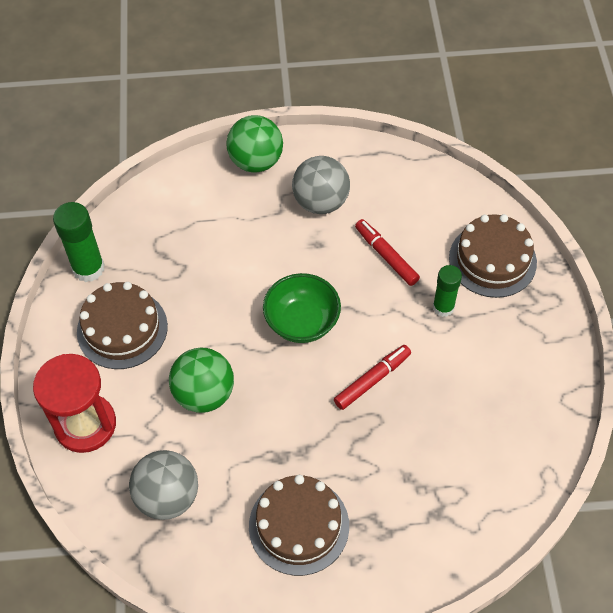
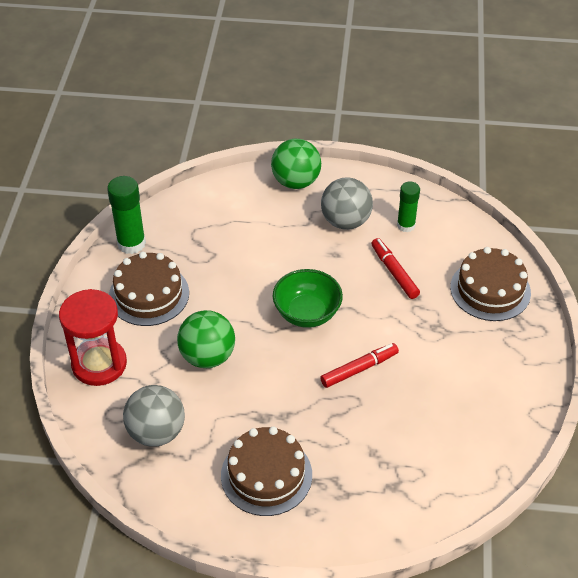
camera: 10 degrees right, 10 degrees down
(443, 307) = (436, 321): green glue stick -> green glue stick (406, 225)

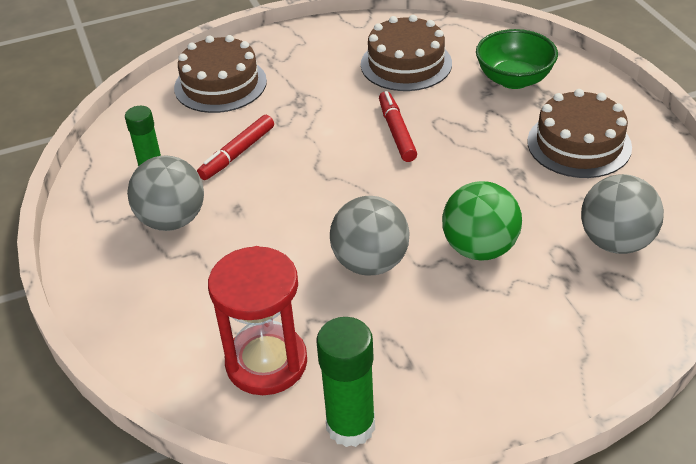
camera: 115 degrees left, 5 degrees down
(99, 364) = (580, 343): red hourglass -> red hourglass (266, 362)
(149, 294) = (430, 353): brown cake -> brown cake (406, 64)
(237, 298) = (370, 263): none -> grey ball
(296, 182) = (115, 296): green ball -> none
(307, 313) = (349, 195): green bowl -> green bowl (514, 79)
(359, 369) = (396, 132): red marker -> red marker turned 45 degrees clockwise

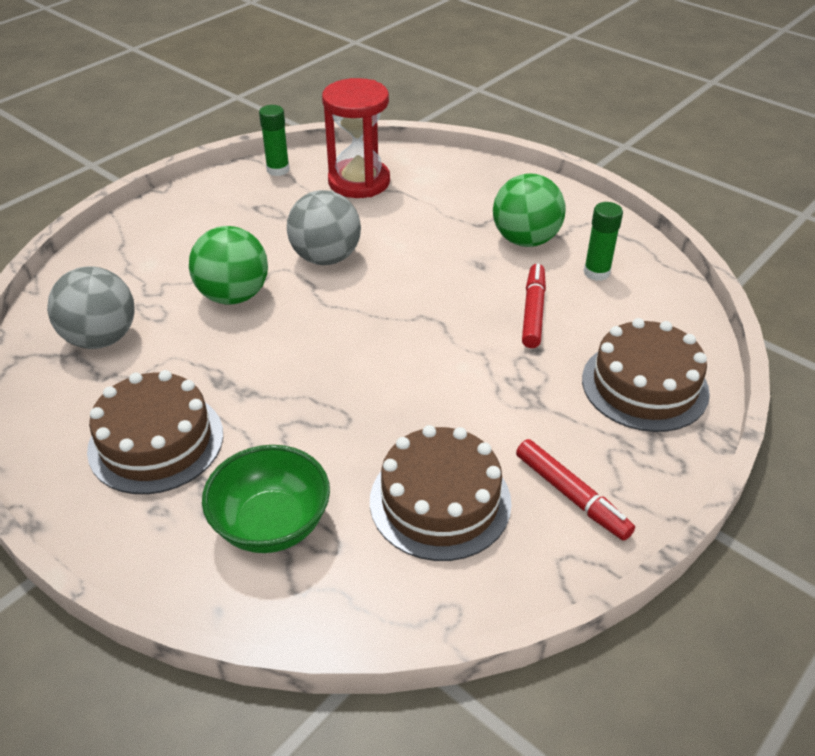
camera: 150 degrees right, 0 degrees up
(172, 220) = (525, 240): grey ball -> green ball
(350, 426) = (278, 170): green glue stick -> green glue stick, size x0.66
(396, 132) = (384, 389): red marker -> red marker (571, 495)

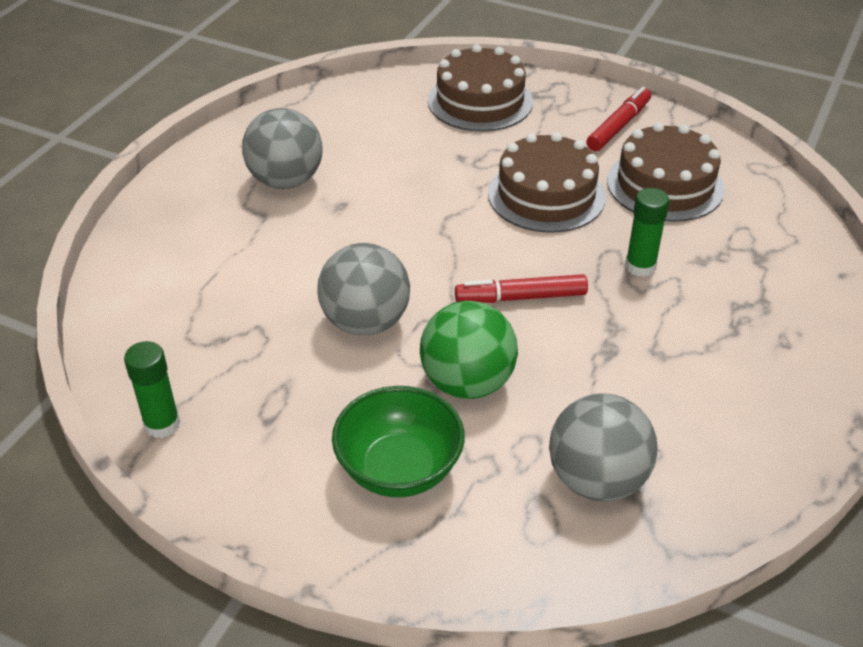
camera: 105 degrees left, 0 degrees up
(156, 441) = (713, 370): brown cake -> brown cake (546, 195)
(271, 524) = (749, 267): green bowl -> green bowl (399, 469)
(359, 182) = (184, 331): red hourglass -> none
(525, 240) = (286, 181): green ball -> grey ball
(533, 311) = (407, 164): red marker -> red marker (521, 297)
(596, 272) = (330, 133): green glue stick -> green glue stick (640, 266)

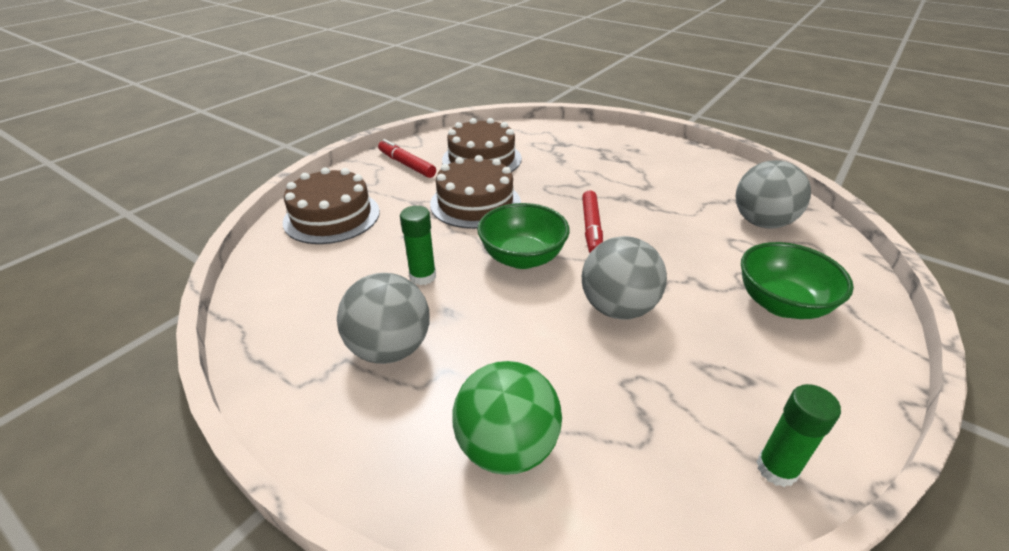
camera: 80 degrees left, 5 degrees down
(440, 245) = (522, 258): none -> green bowl
(467, 383) = (684, 262): green ball -> green ball (507, 447)
(640, 266) = (564, 180): green glue stick -> green glue stick (423, 276)

